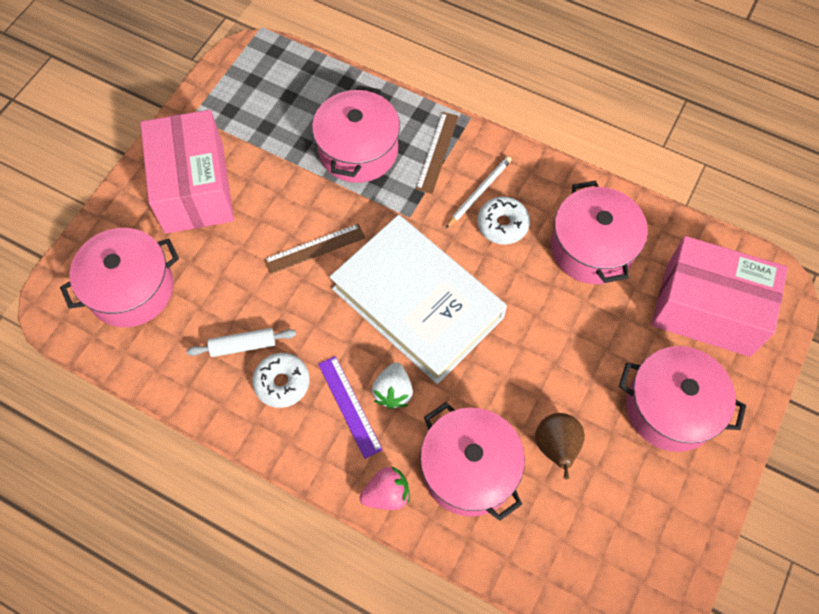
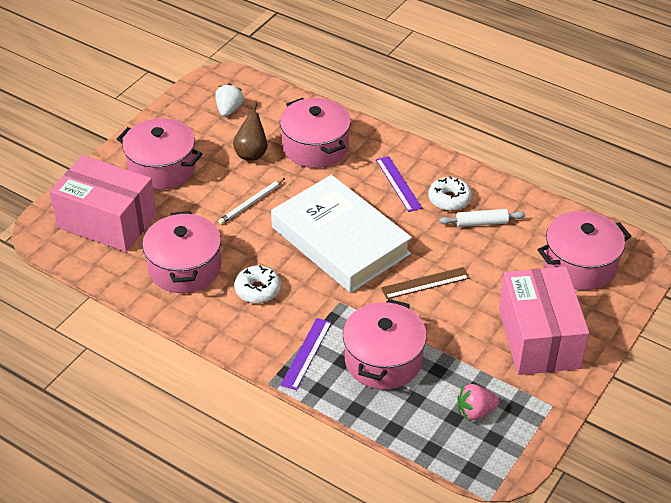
camera: 175 degrees left, 20 degrees down
(387, 494) = (374, 139): pink strawberry -> pink strawberry (475, 412)
(393, 392) = (365, 189): white strawberry -> white strawberry (229, 110)
(437, 152) = (306, 353): brown ruler -> purple ruler
(479, 192) = (273, 316): white pencil -> white pencil (251, 203)

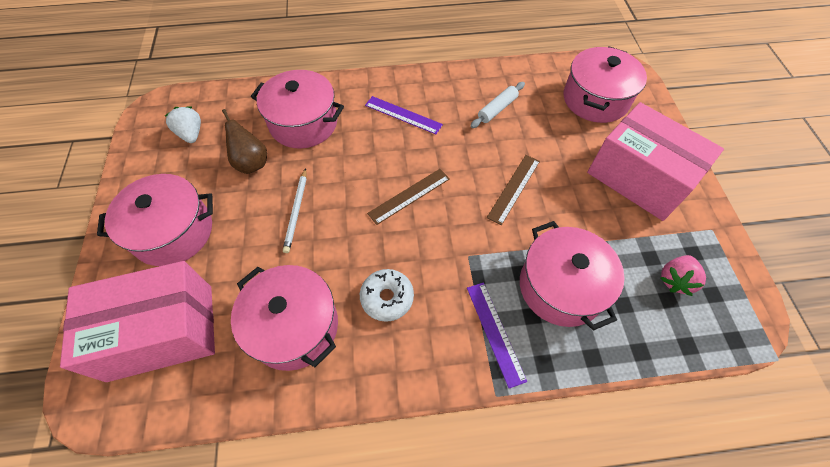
camera: 40 degrees left, 15 degrees up
(340, 240) = (409, 196): white book -> brown ruler
(449, 199) = (454, 104): white donut -> none

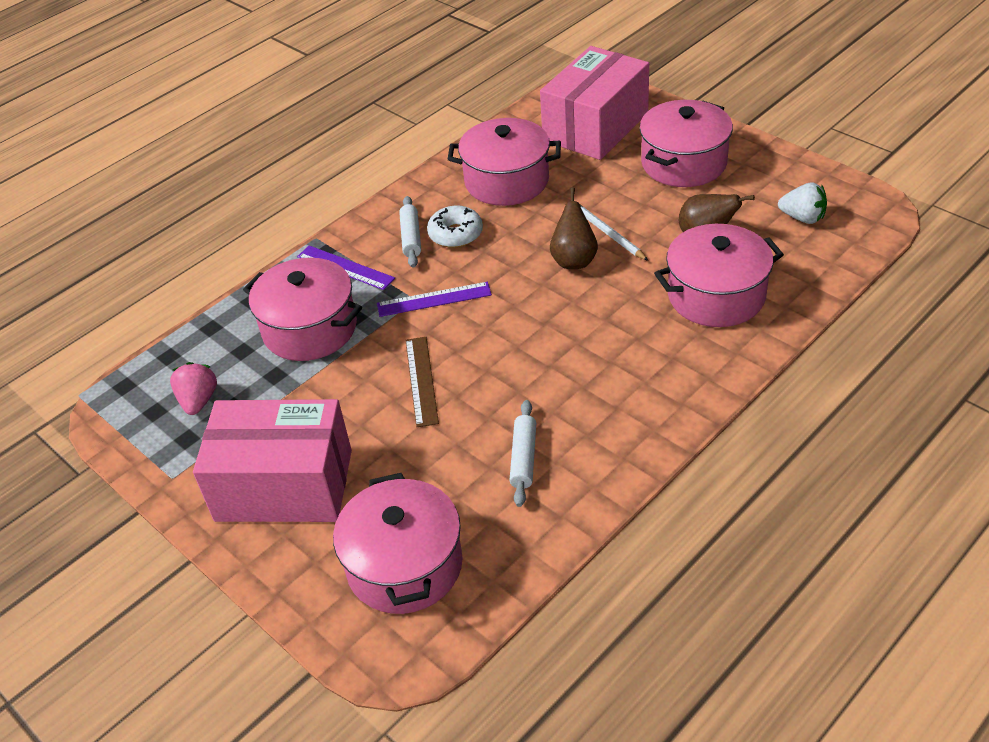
camera: 145 degrees right, 15 degrees down
(341, 206) = (574, 260): none -> brown pear
(403, 115) = (625, 375): purple ruler -> purple ruler (434, 299)
(409, 196) = (521, 307): brown ruler -> none
(421, 323) = (411, 237): none -> white rolling pin

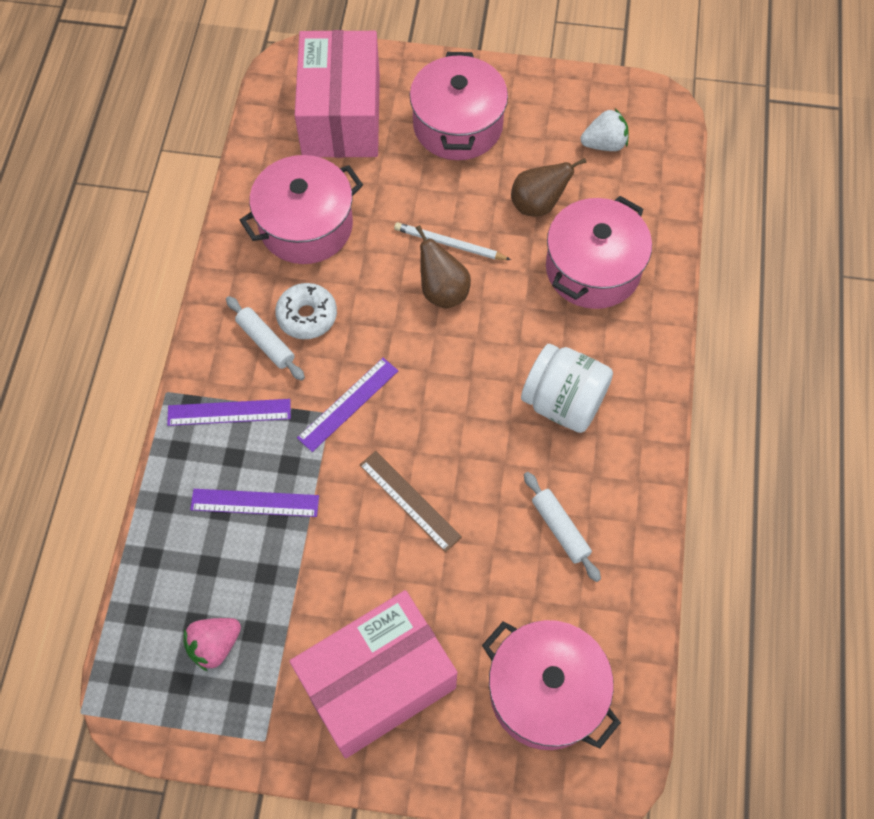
camera: 40 degrees left, 20 degrees up
(198, 401) = (215, 645): pink strawberry -> pink strawberry turned 90 degrees counterclockwise
(310, 329) = (255, 502): pink pot -> purple ruler
(607, 373) = (563, 402): none -> white jar

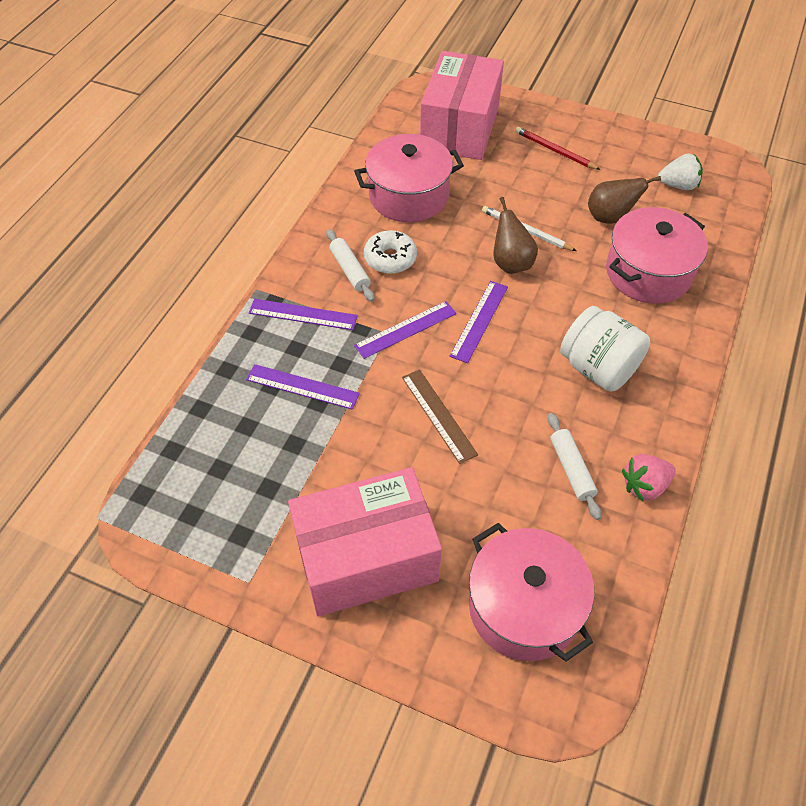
camera: 15 degrees right, 10 degrees down
(215, 645) = (231, 491): pink strawberry -> pink strawberry (644, 486)
(425, 374) = (479, 321): none -> purple ruler
(457, 125) = (554, 150): pink pot -> red pencil

